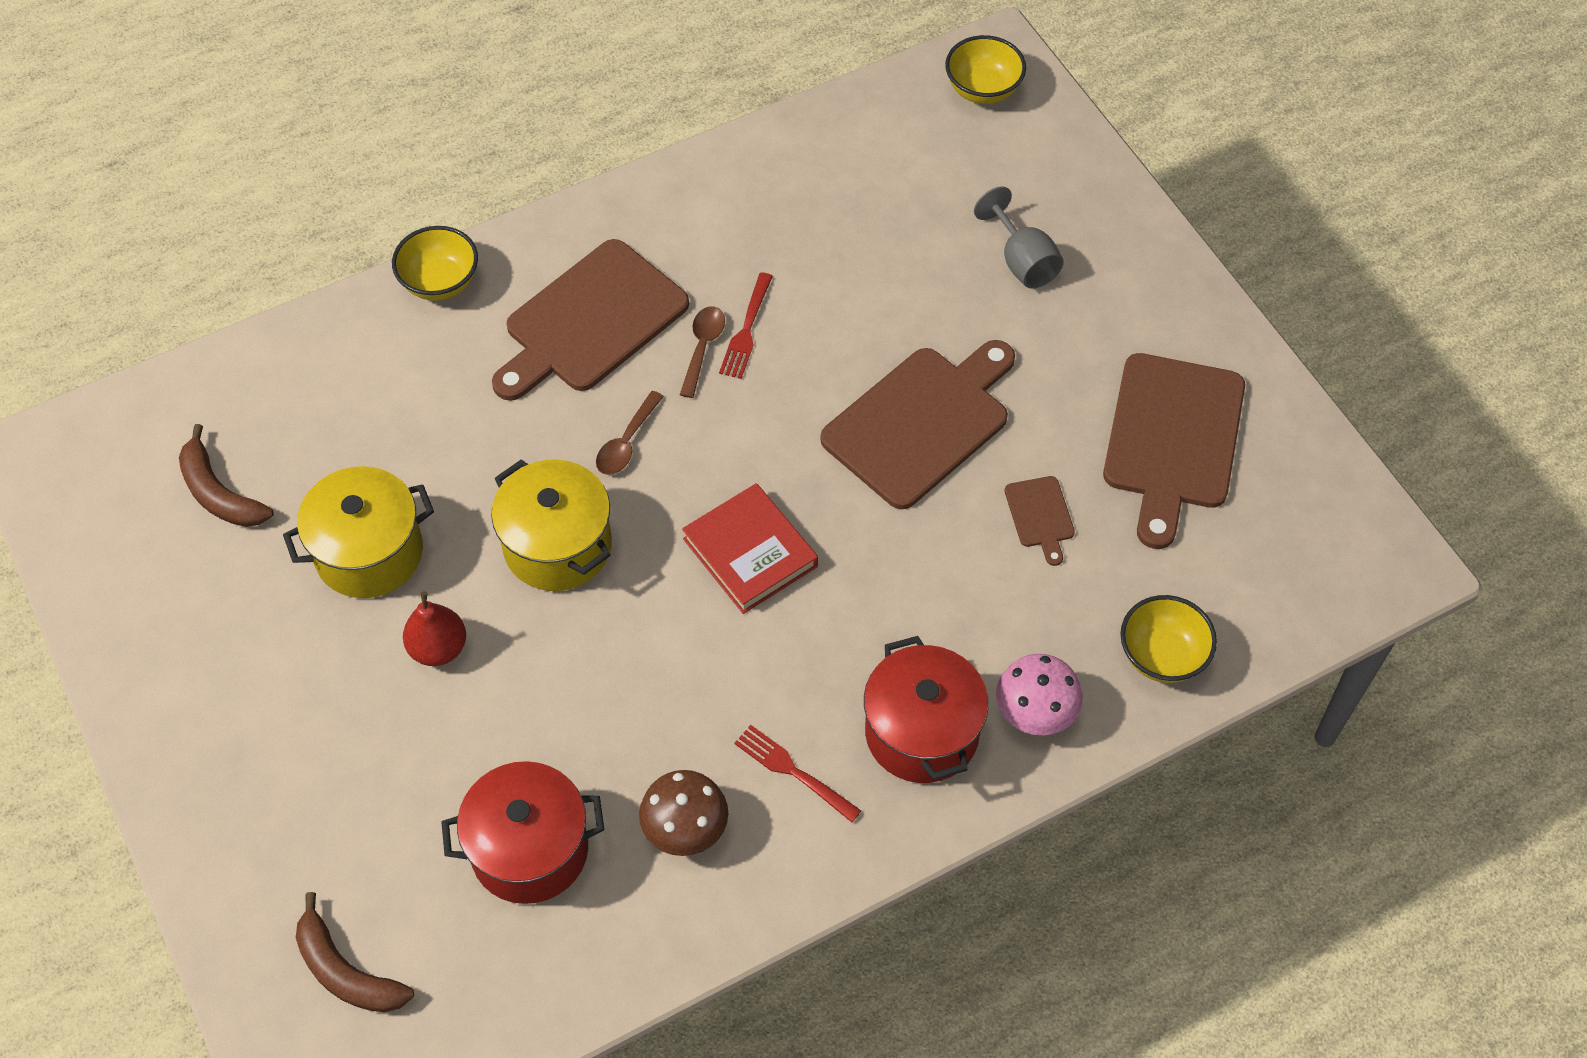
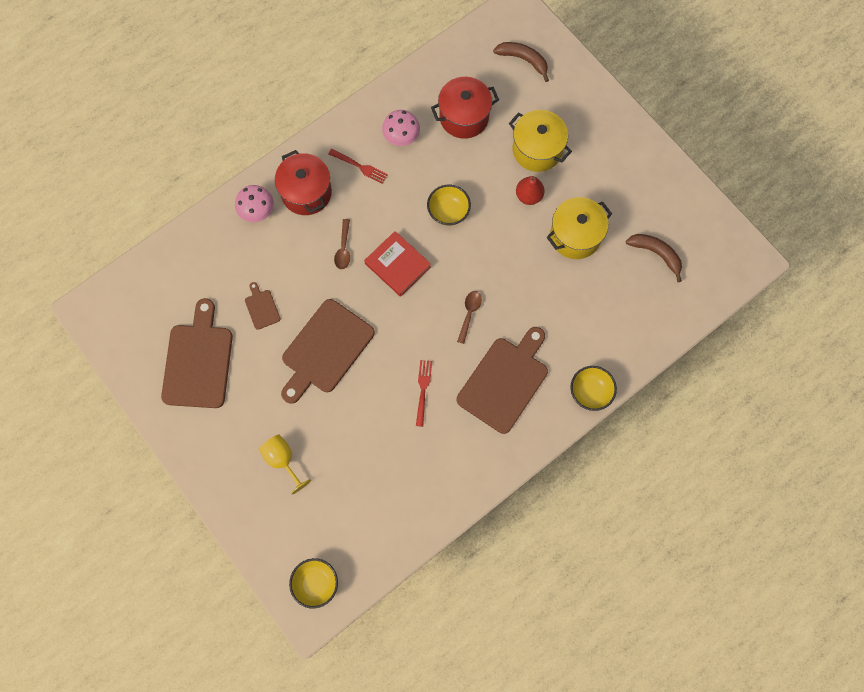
camera: 170 degrees right, 15 degrees up
(557, 545) = (488, 254): yellow pot -> yellow pot (537, 150)
(685, 828) = (401, 136): brown mushroom -> pink mushroom
(702, 348) = (443, 375): brown spoon -> brown spoon (343, 249)
(1022, 261) = (282, 460): grey goblet -> yellow goblet
(1162, 656) = (201, 245): yellow bowl -> yellow bowl (448, 212)

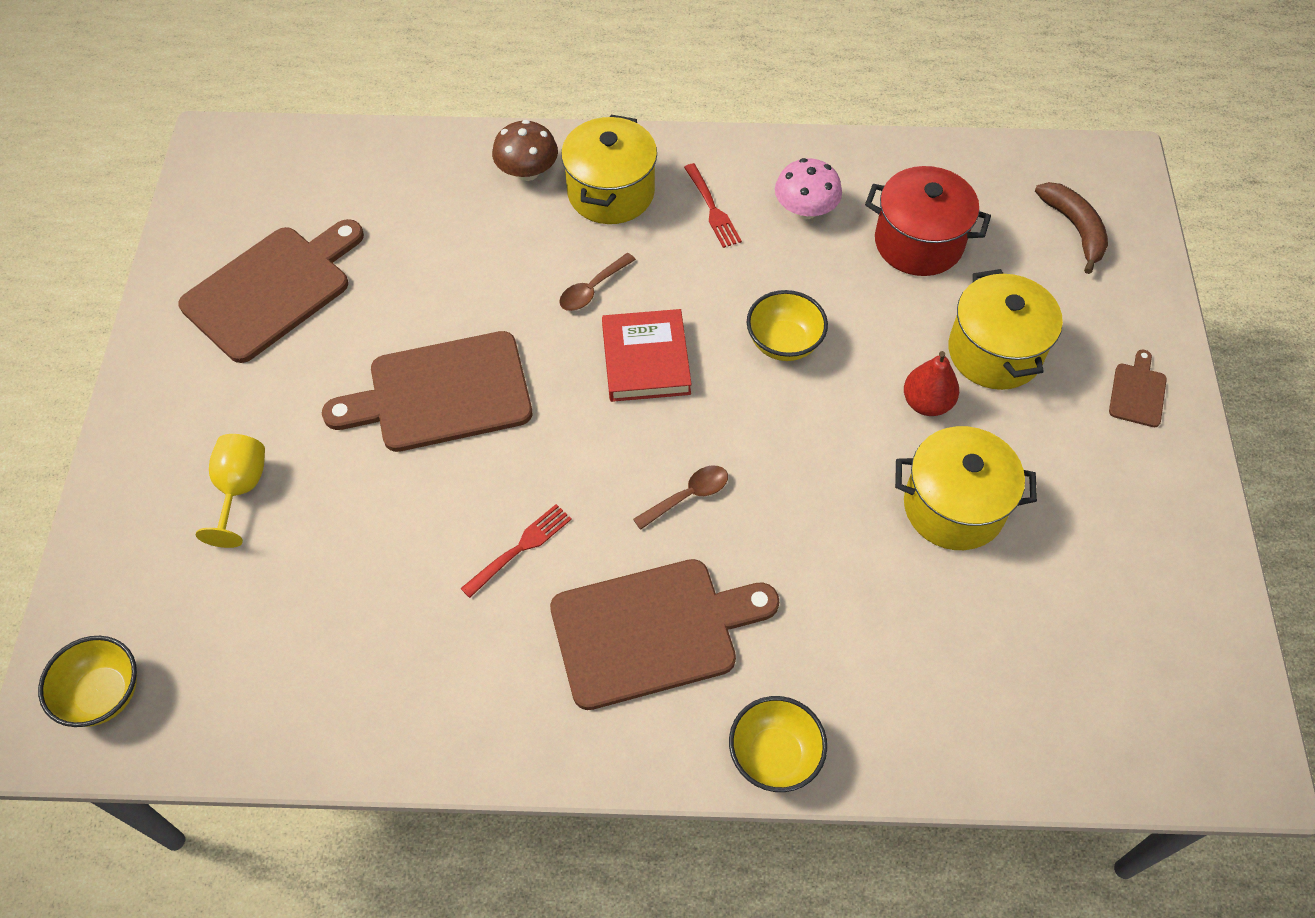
camera: 40 degrees right, 15 degrees down
(257, 210) = (527, 171): pink mushroom -> brown mushroom
(261, 307) = (415, 284): brown cutting board -> brown cutting board (1137, 392)
(306, 192) = (611, 192): red pot -> yellow pot
(656, 254) = (1072, 628): brown banana -> none

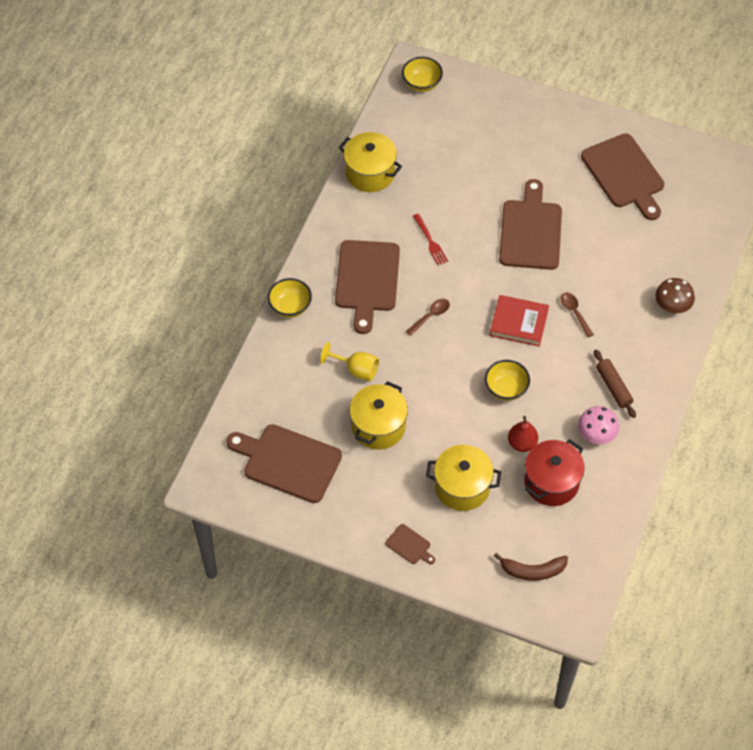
camera: 110 degrees right, 0 degrees up
(240, 489) = (505, 143): yellow goblet -> yellow goblet (356, 370)
(611, 192) = (642, 341): yellow pot -> yellow pot (370, 173)
(688, 496) = (431, 316): brown spoon -> brown spoon turned 120 degrees counterclockwise
(712, 208) = (613, 387): red fork -> brown rolling pin
(926, 403) = (443, 440): red pear -> red pear (522, 443)
(1105, 630) = (288, 462): none -> brown cutting board

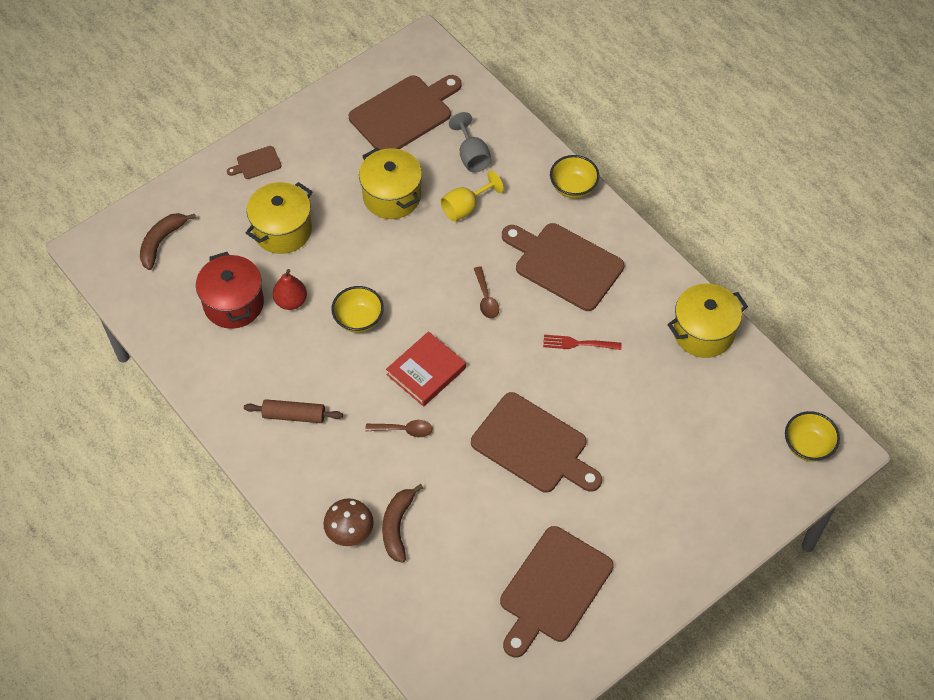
camera: 120 degrees right, 0 degrees up
(302, 390) = (472, 156): none -> grey goblet
(596, 434) = (255, 370): pink mushroom -> none
(624, 174) = (553, 589): brown cutting board -> brown cutting board turned 60 degrees counterclockwise
(648, 280) = (397, 526): none -> brown banana

